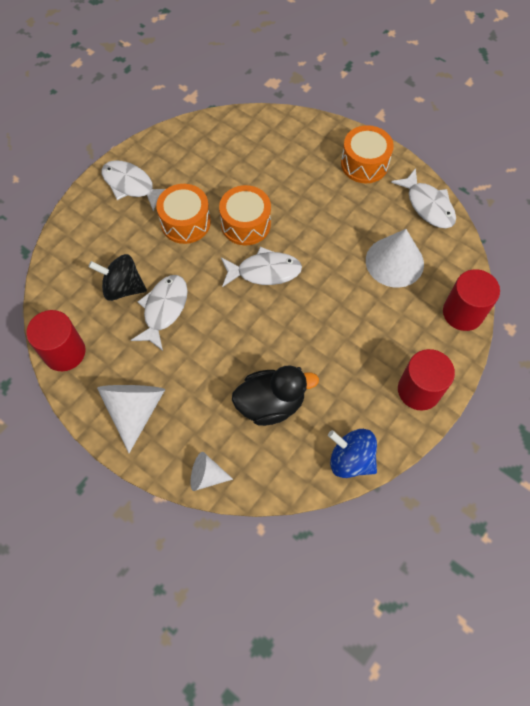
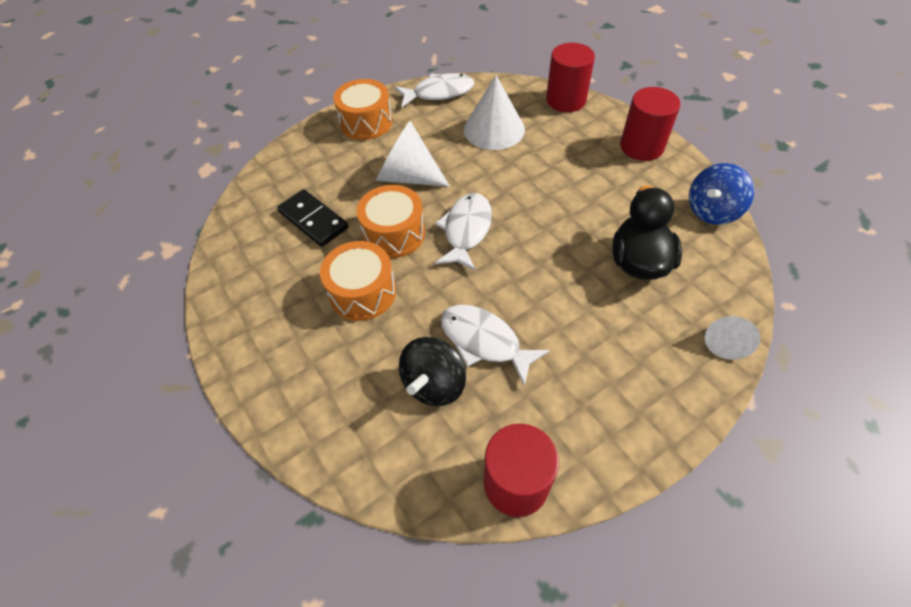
camera: 70 degrees left, 10 degrees down
(131, 185) = (270, 342): white fish -> none
(135, 410) = (625, 404): white cone -> white cone (407, 176)
(242, 168) = (313, 220): none -> black domino

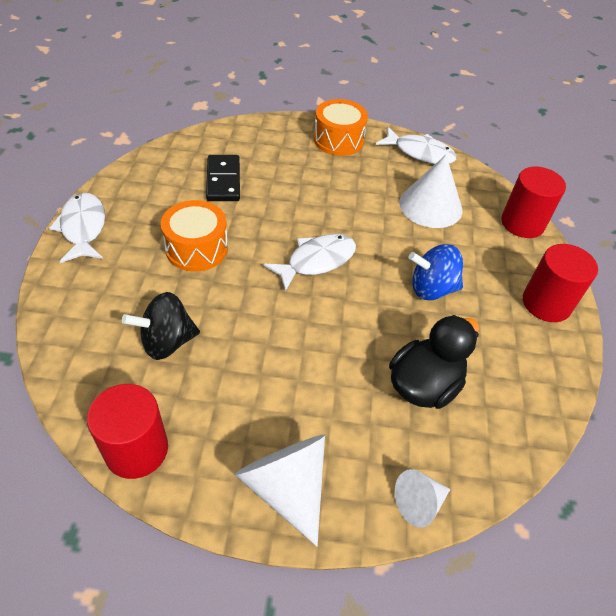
camera: 35 degrees right, 5 degrees down
(394, 233) = (264, 226): orange drum -> none
(407, 176) = (321, 195): white cone -> white cone (286, 486)
(484, 341) = (233, 343): white fish -> white fish (83, 228)
(711, 211) = (546, 399): blue spinning top -> blue spinning top (431, 289)

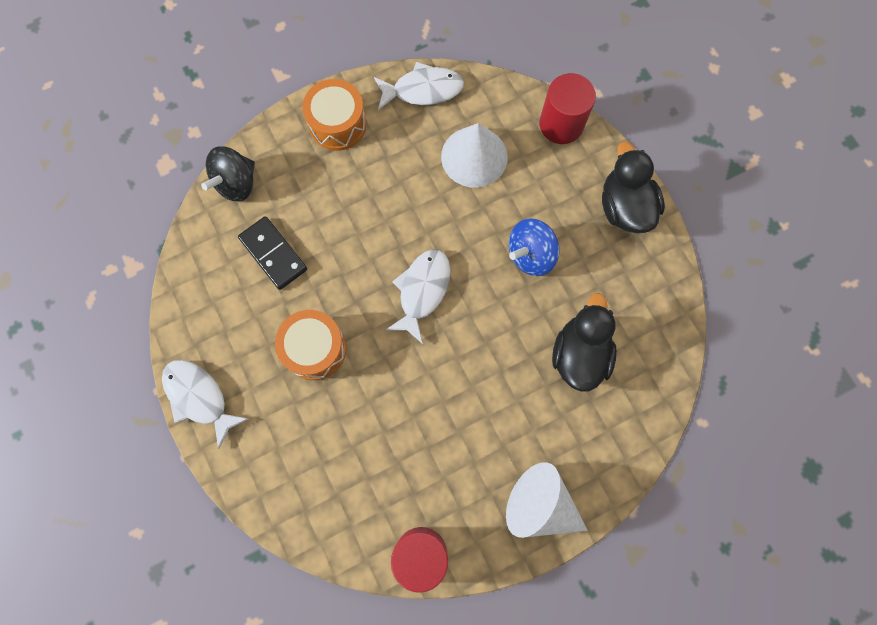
camera: 30 degrees left, 25 degrees up
(167, 342) = (368, 455): black spinning top -> black spinning top (236, 184)
(418, 503) = (630, 452): white cone -> none
(546, 303) = (624, 207): red cylinder -> black duck

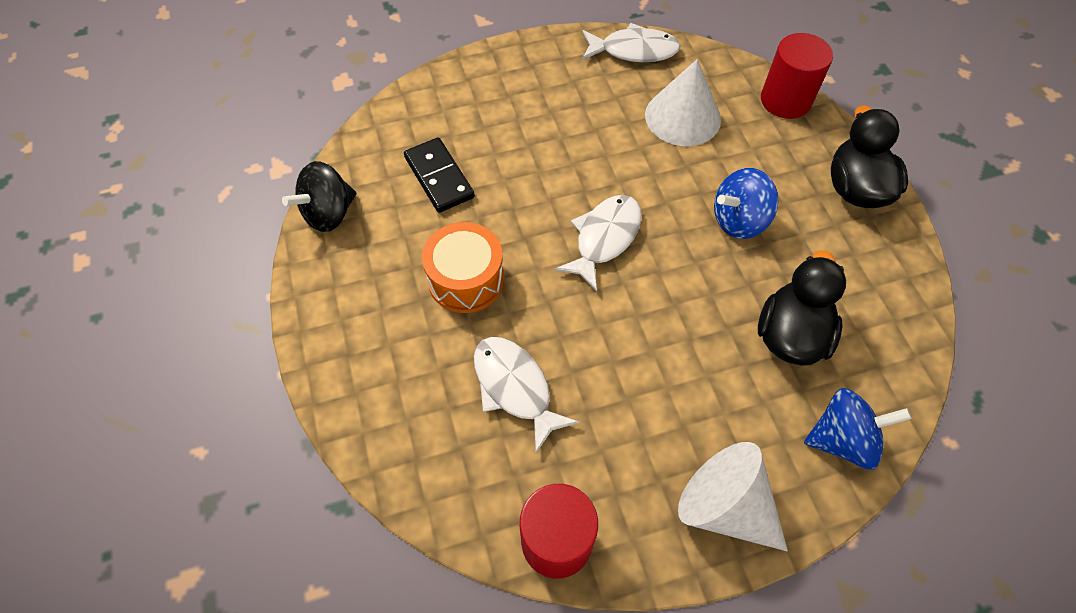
camera: 10 degrees right, 15 degrees down
(199, 397) = (318, 310): white fish -> white fish (515, 388)
(236, 184) = (414, 107): black spinning top -> black spinning top (329, 214)
(337, 124) = (535, 68): orange drum -> none
(623, 436) = (842, 439): none -> blue spinning top

